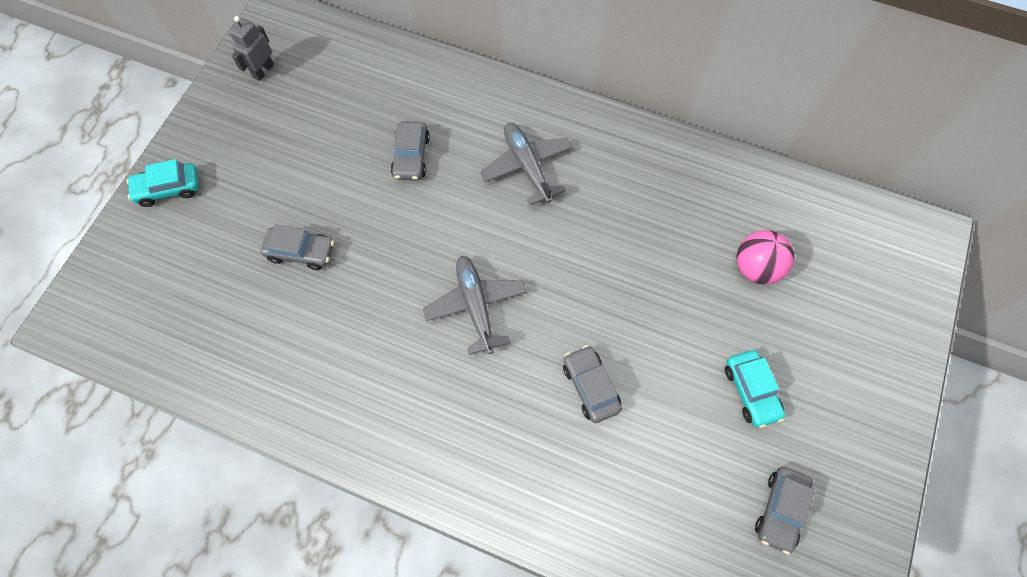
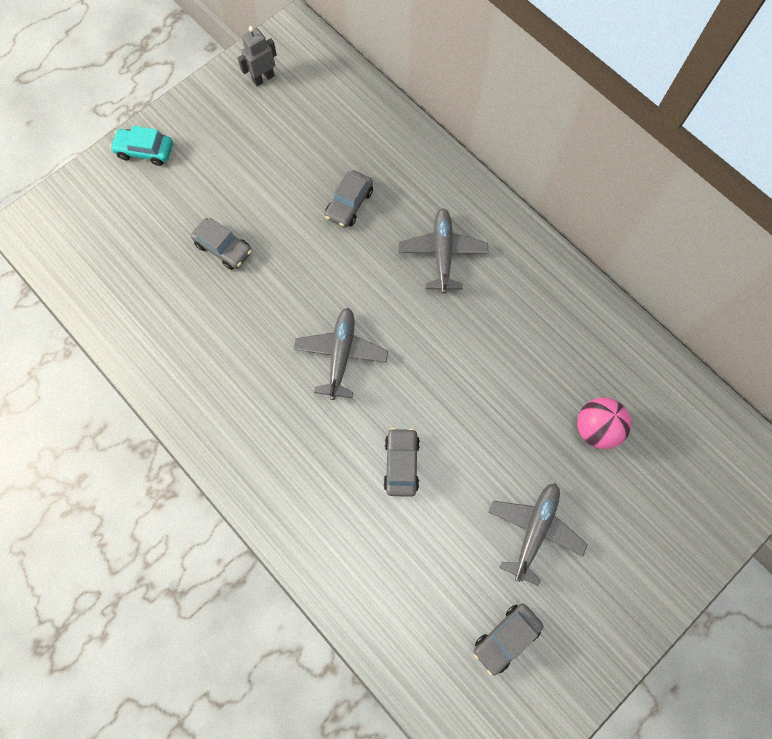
camera: 25 degrees right, 5 degrees up
(751, 391) = (534, 530): turquoise car -> grey plane

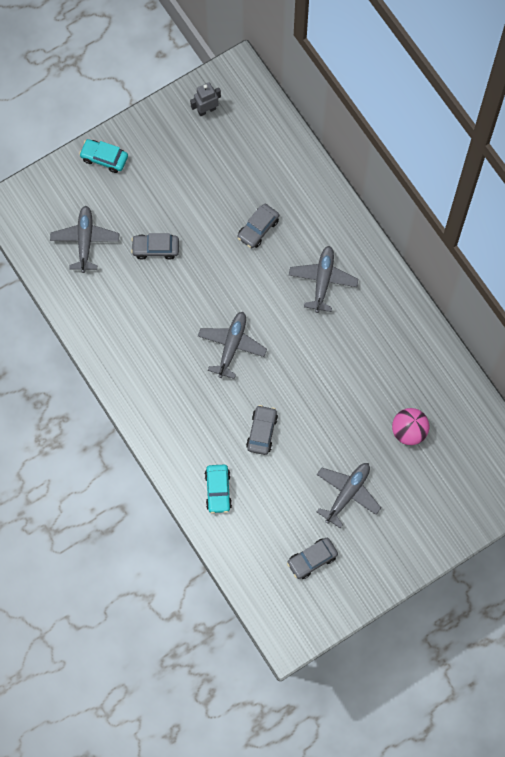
camera: 10 degrees right, 0 degrees up
(132, 252) = (85, 240): none -> grey plane
(224, 248) = (155, 248): grey car -> grey car turned 135 degrees clockwise
(356, 558) = (218, 490): none -> turquoise car

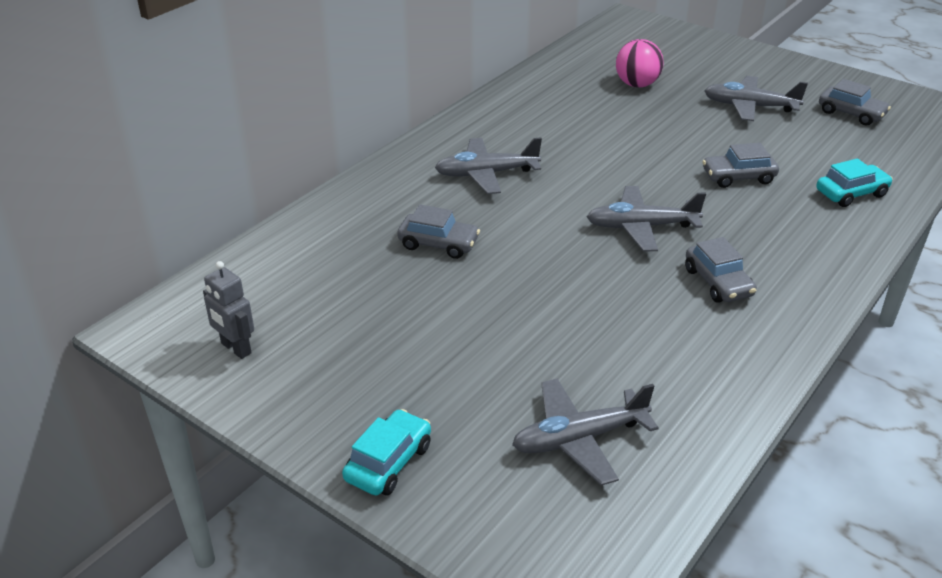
camera: 110 degrees left, 35 degrees down
(104, 158) = (388, 462): turquoise car -> turquoise car turned 150 degrees counterclockwise
(155, 248) = (537, 342): grey car -> grey car (718, 282)

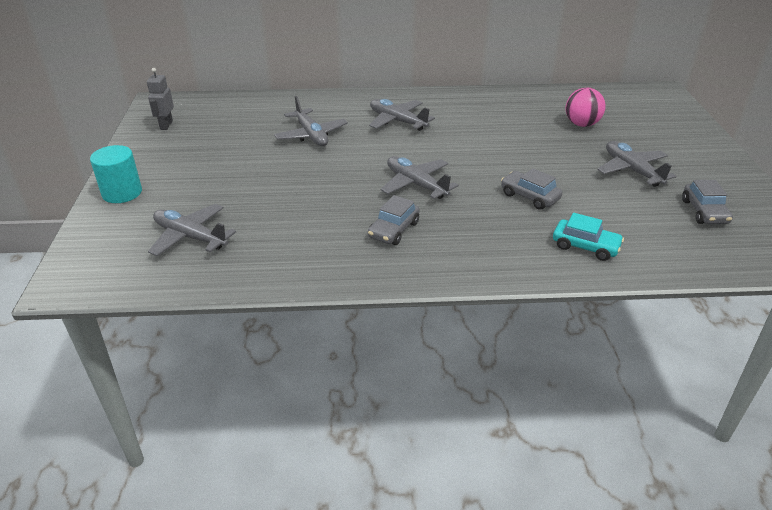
camera: 50 degrees right, 0 degrees up
(388, 462) = (122, 193): turquoise car -> turquoise cylinder
(438, 244) = (311, 135): grey car -> grey plane

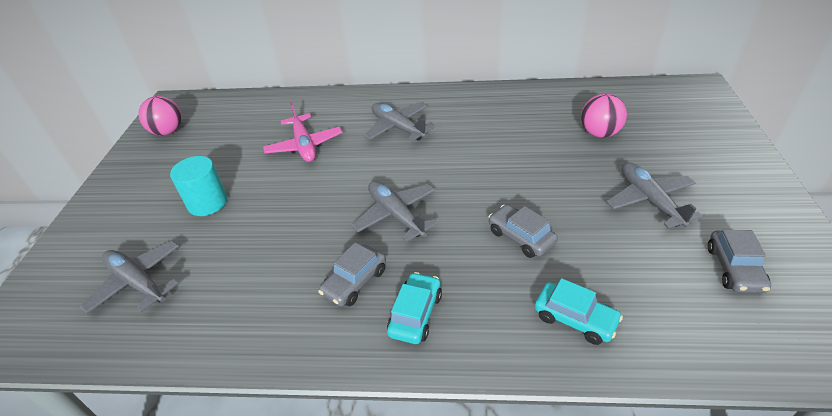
camera: 10 degrees right, 5 degrees up
(122, 193) = (94, 218): turquoise cylinder -> turquoise cylinder (207, 203)
(166, 125) = (168, 131): grey robot -> pink ball
(311, 135) = (304, 145): grey plane -> pink plane
(453, 248) = (415, 314): none -> turquoise car

